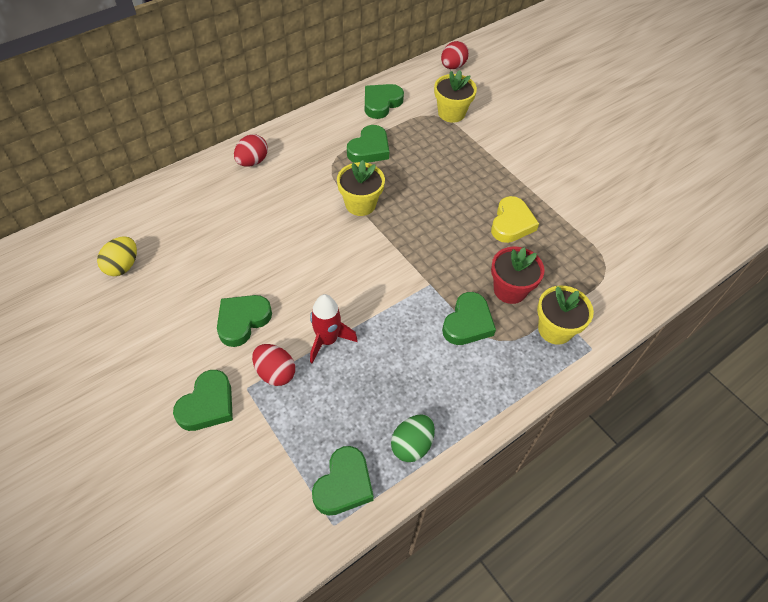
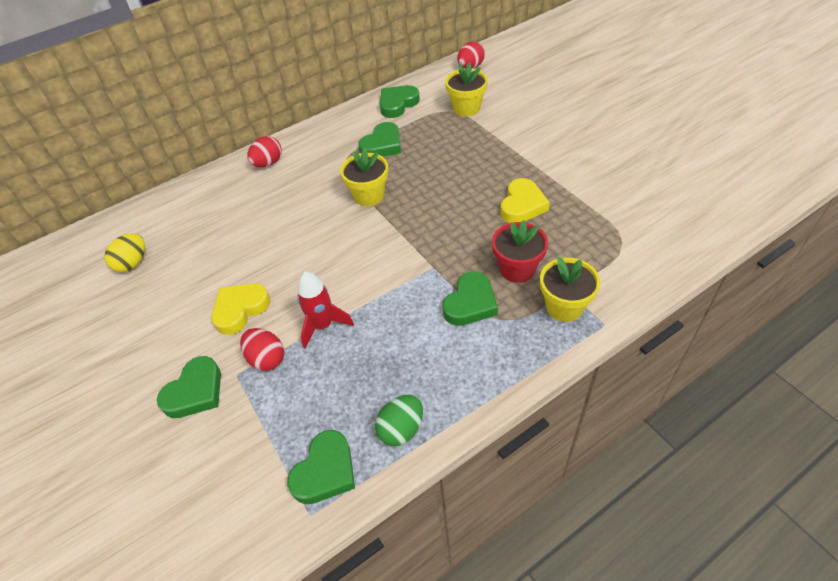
camera: 10 degrees right, 5 degrees down
(242, 321) = (240, 309): green heart -> yellow heart

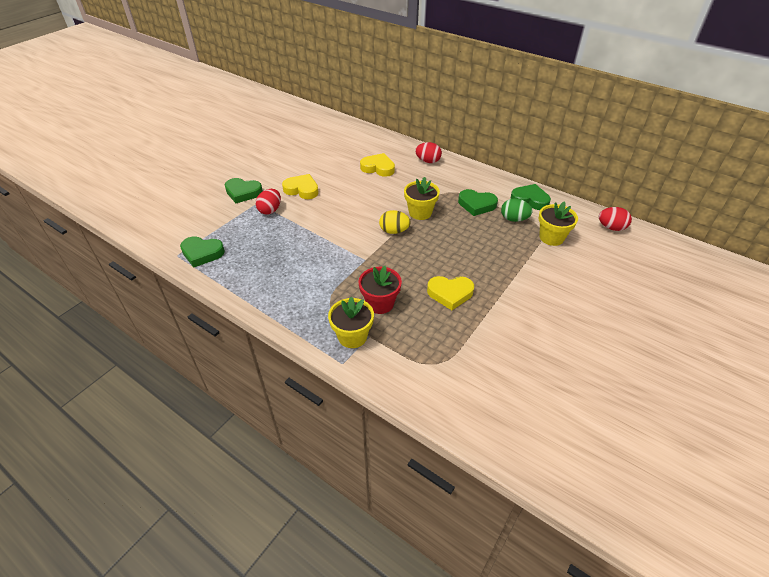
camera: 65 degrees right, 5 degrees down
(133, 263) = (322, 142): yellow egg -> yellow egg (394, 231)
(248, 214) = (378, 168): none -> yellow heart
(323, 325) = (300, 224): red rocket -> none
(401, 429) = (233, 276): green egg -> green egg (514, 219)
(470, 303) = (339, 285): green heart -> none

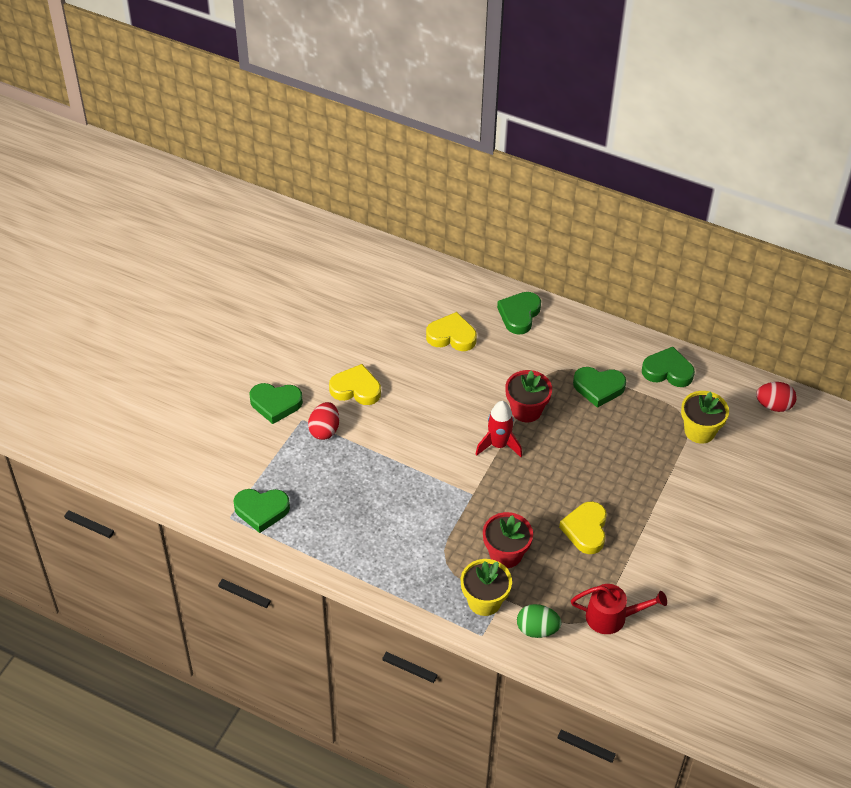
camera: 10 degrees left, 5 degrees up
(394, 231) = (498, 445): yellow egg -> red rocket
(420, 212) = (526, 410): yellow flower pot -> red flower pot
(428, 161) = (519, 315): red egg -> green heart
(450, 293) = (586, 530): yellow heart -> yellow heart turned 105 degrees clockwise
(461, 363) = (612, 617): none -> red watering can
(514, 219) = (650, 406): green egg -> green egg (537, 629)

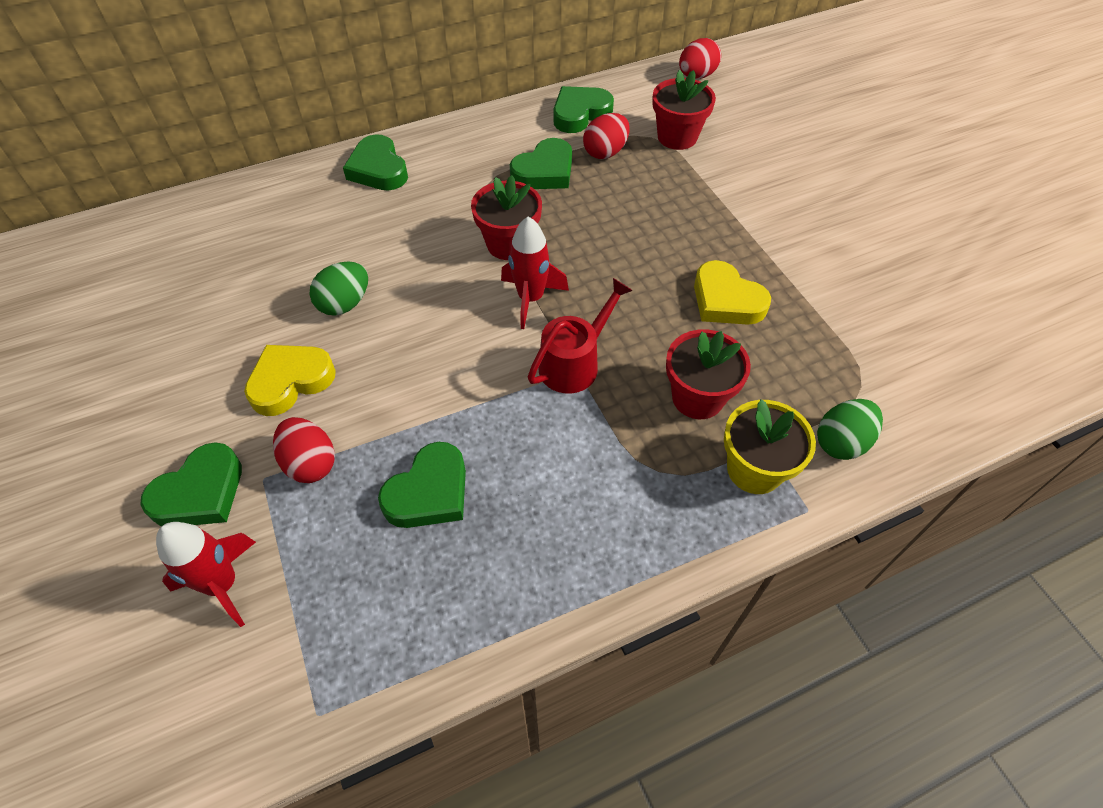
camera: 50 degrees left, 5 degrees up
(247, 445) = (222, 584): none -> red rocket
(261, 510) = (354, 653): green heart -> green heart (429, 492)
(418, 373) = (345, 304): none -> green egg
(451, 336) = (333, 239): yellow heart -> none
(612, 617) = (873, 356): red watering can -> red watering can (575, 363)
(646, 405) = (605, 152): none -> red egg
(699, 431) = (677, 137): yellow flower pot -> red flower pot

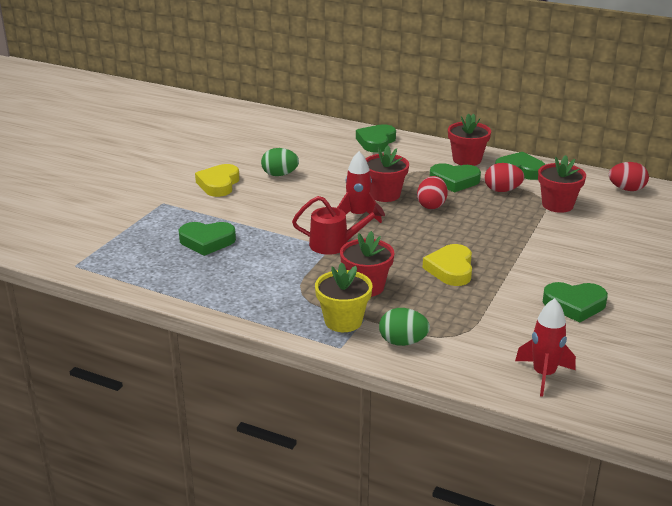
camera: 50 degrees right, 25 degrees down
(200, 493) = (138, 194): green heart -> green heart (574, 305)
(222, 584) = (105, 219): red rocket -> red rocket (543, 375)
(290, 381) = (218, 184): yellow heart -> yellow heart turned 90 degrees counterclockwise
(310, 463) = (184, 209): red egg -> red egg (431, 205)
(511, 132) = (467, 160): none -> red flower pot

